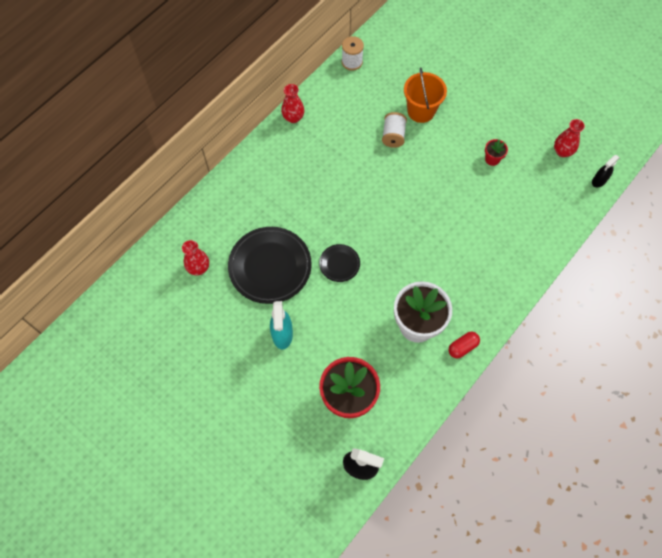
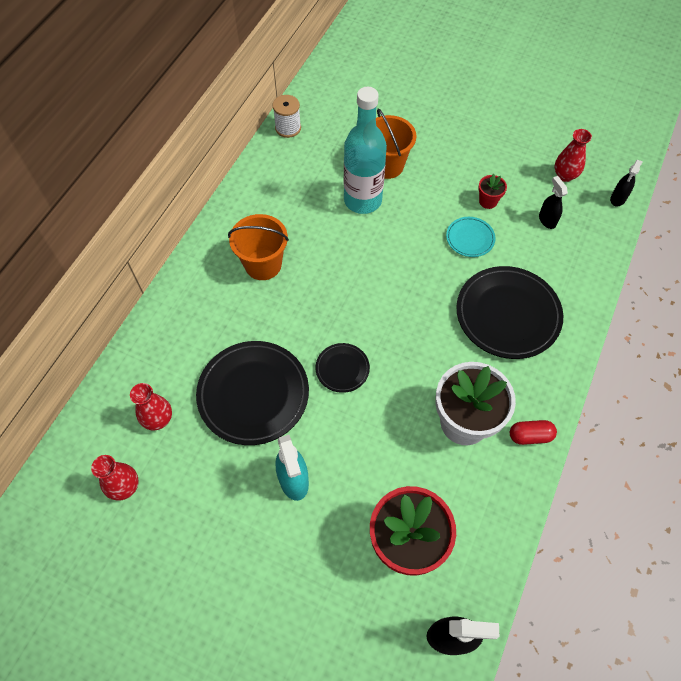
camera: 15 degrees left, 5 degrees down
(293, 118) = (234, 205): red vase -> red vase (125, 487)
(302, 170) = (263, 264): none -> orange bucket
(393, 136) = (362, 200): white spool -> turquoise bottle
(462, 347) = (530, 436): red capsule -> red capsule turned 45 degrees clockwise
(467, 186) = (470, 238): none -> turquoise plate
(477, 253) = (507, 315): none -> black plate
(534, 185) = (547, 220): none -> black spray bottle

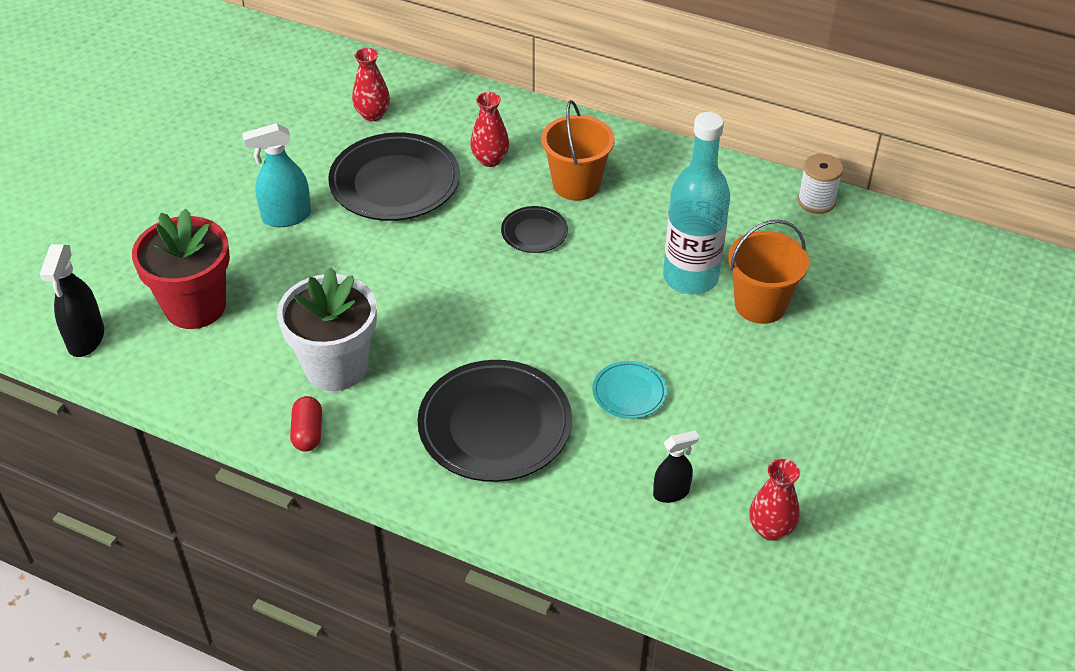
camera: 90 degrees right, 15 degrees down
(125, 487) = (301, 98): red vase -> red vase (490, 160)
(342, 369) = (421, 256): black plate -> black plate (534, 232)
(488, 201) = (703, 420): red flower pot -> none
(618, 199) = (727, 601): black spray bottle -> none

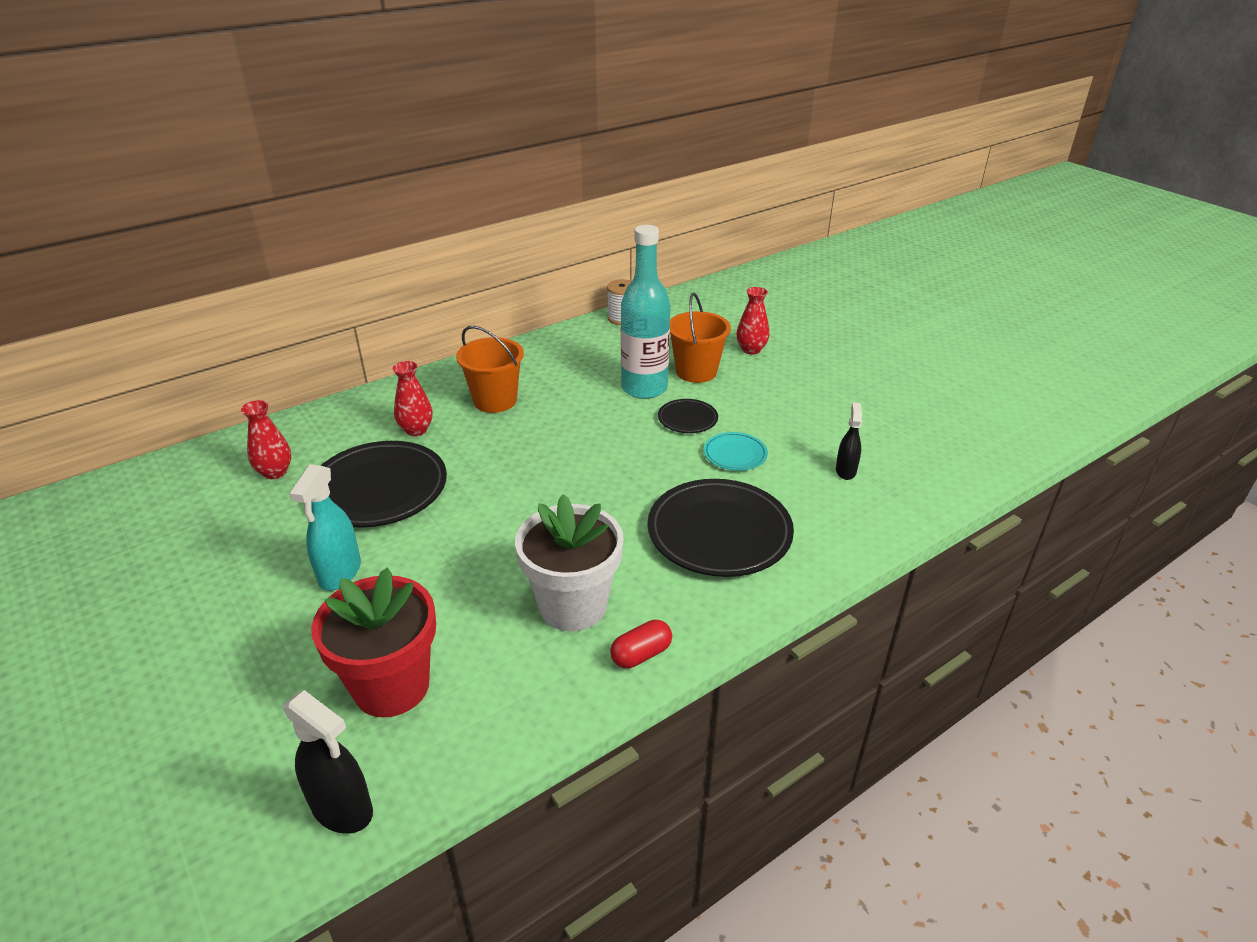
camera: 60 degrees left, 10 degrees down
(308, 433) = (641, 654): red capsule -> red capsule turned 60 degrees counterclockwise
(534, 232) = (525, 438): black plate -> black plate (687, 419)
(770, 529) = (903, 442): red vase -> red vase (751, 350)

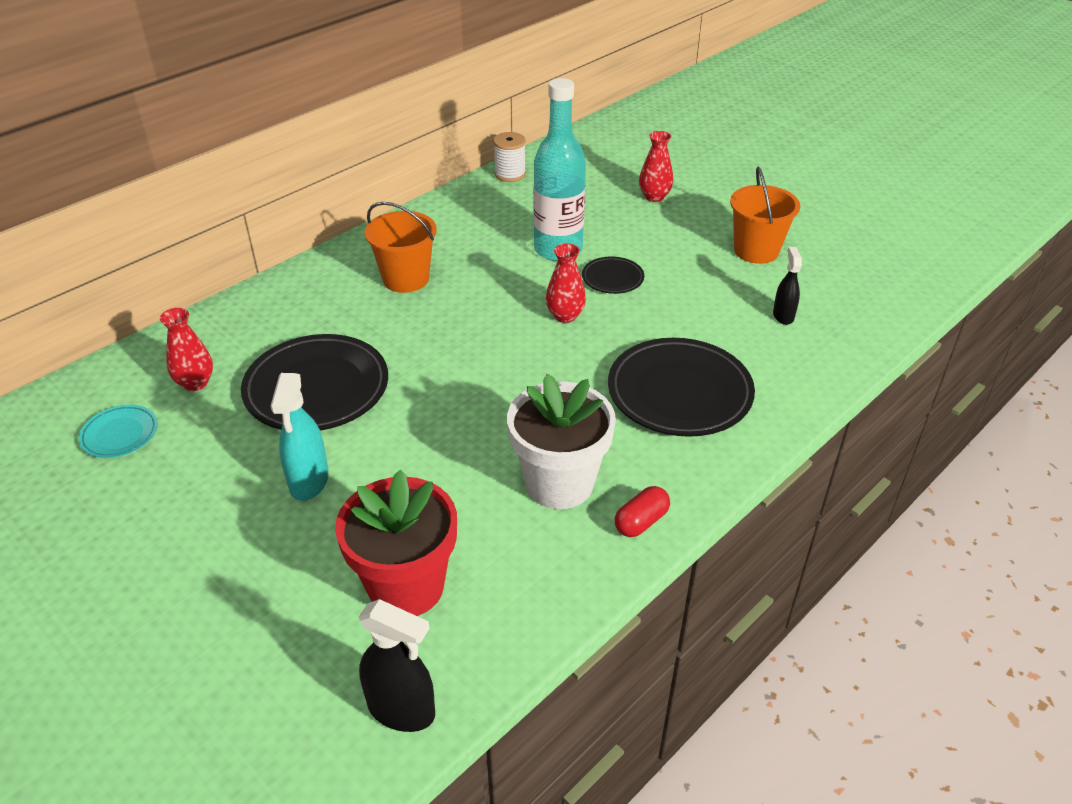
camera: 10 degrees left, 5 degrees up
(416, 430) = (332, 320): red vase -> red vase (565, 316)
(696, 371) = (605, 226): orange bucket -> orange bucket (756, 251)
(735, 454) = (671, 311): turquoise plate -> turquoise plate (120, 434)

